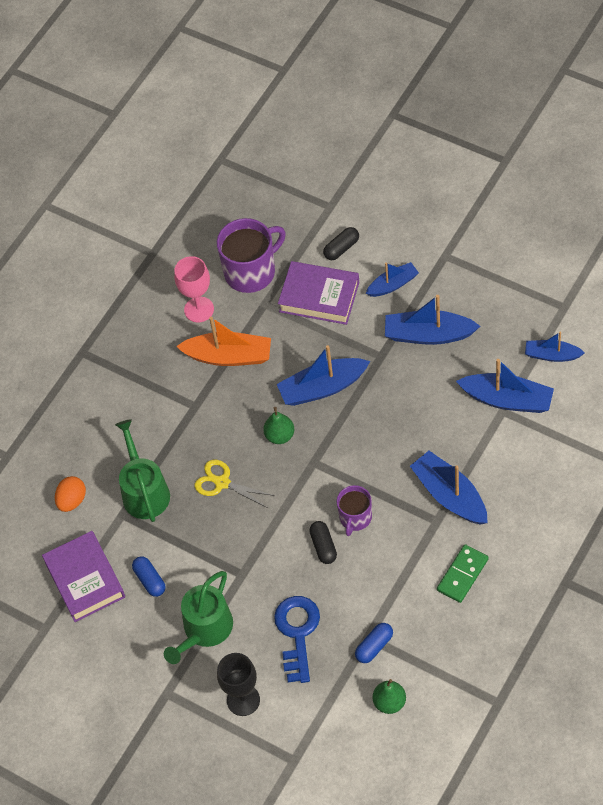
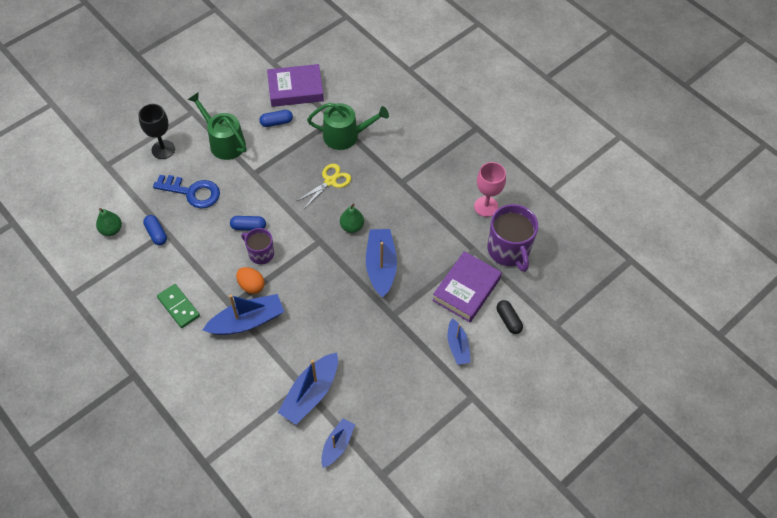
camera: 100 degrees right, 0 degrees up
(72, 500) = (358, 96): orange egg -> orange egg (251, 286)
(229, 356) = (435, 214): orange boat -> none
(323, 546) = (248, 227): black capsule -> blue capsule
(428, 335) = (398, 356): blue boat -> none

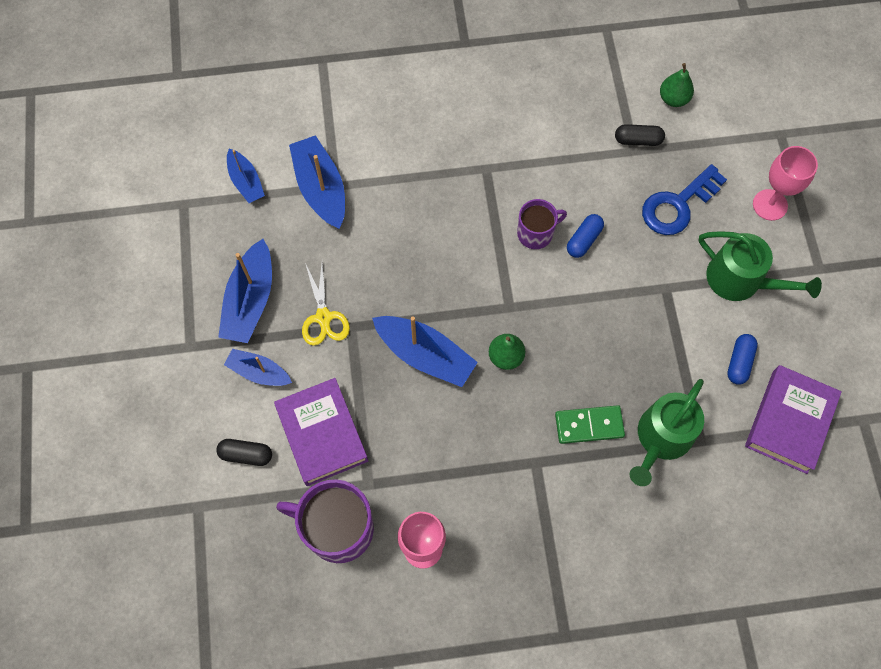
camera: 125 degrees right, 10 degrees up
(156, 233) = (638, 140): blue capsule -> black capsule
(163, 149) = (770, 205): black goblet -> pink goblet
(179, 307) = (520, 118): green domino -> green domino (589, 425)
(224, 142) = (740, 280): green watering can -> green watering can turned 45 degrees clockwise
(247, 321) = (453, 173): blue boat -> blue boat (250, 300)
(251, 286) = (497, 201): orange egg -> none
(330, 181) = (594, 372): yellow scissors -> yellow scissors (324, 317)

